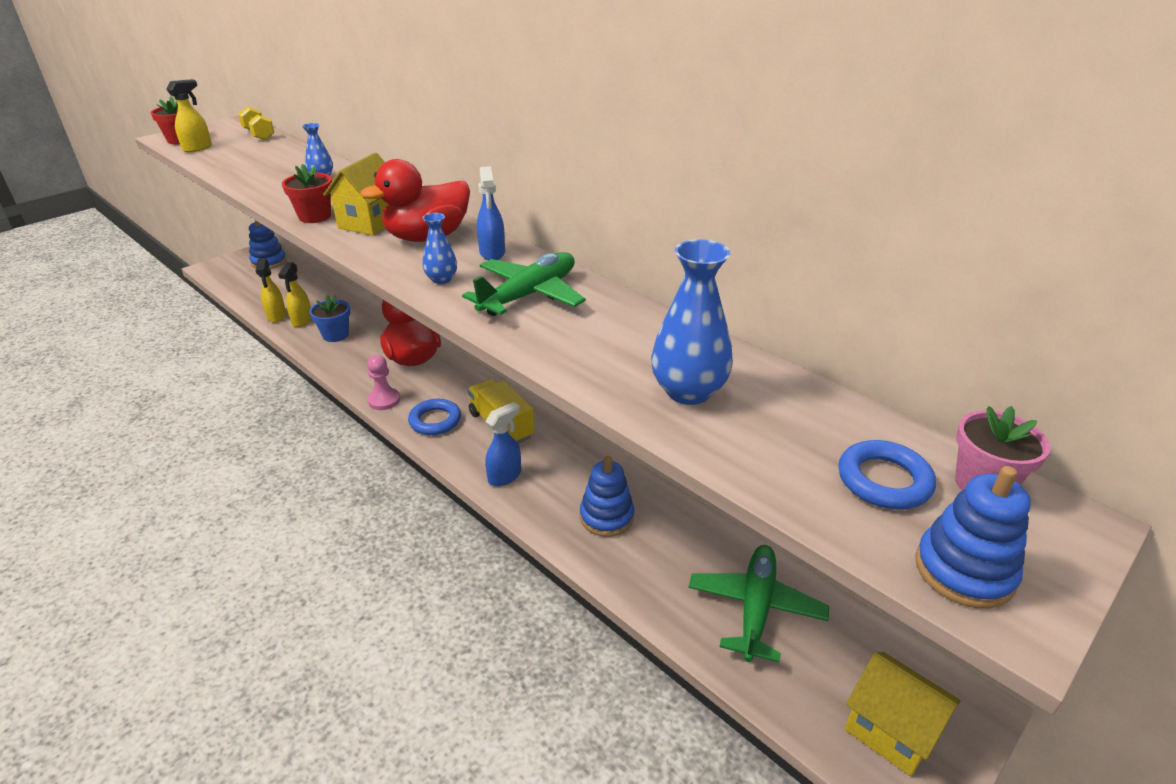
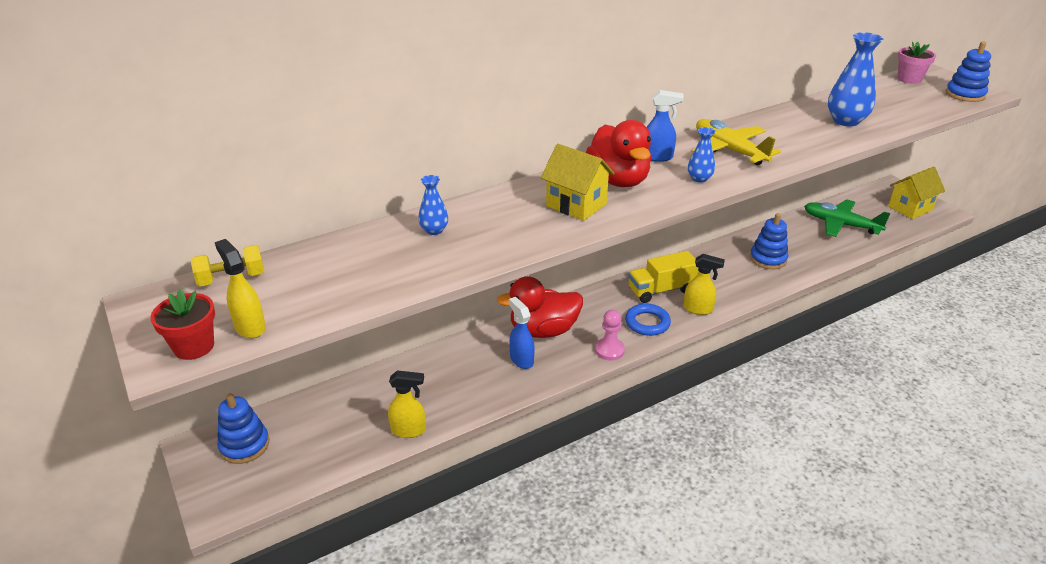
camera: 75 degrees left, 0 degrees up
(302, 321) = (431, 408): yellow spray bottle -> yellow spray bottle (698, 309)
(315, 216) = (549, 233): red flower pot -> none
(335, 335) = (476, 381): blue flower pot -> none
(505, 476) = (723, 295): blue spray bottle -> blue spray bottle (521, 359)
(529, 295) = (729, 150): green plane -> yellow plane
(884, 480) = (912, 95): blue ring -> none

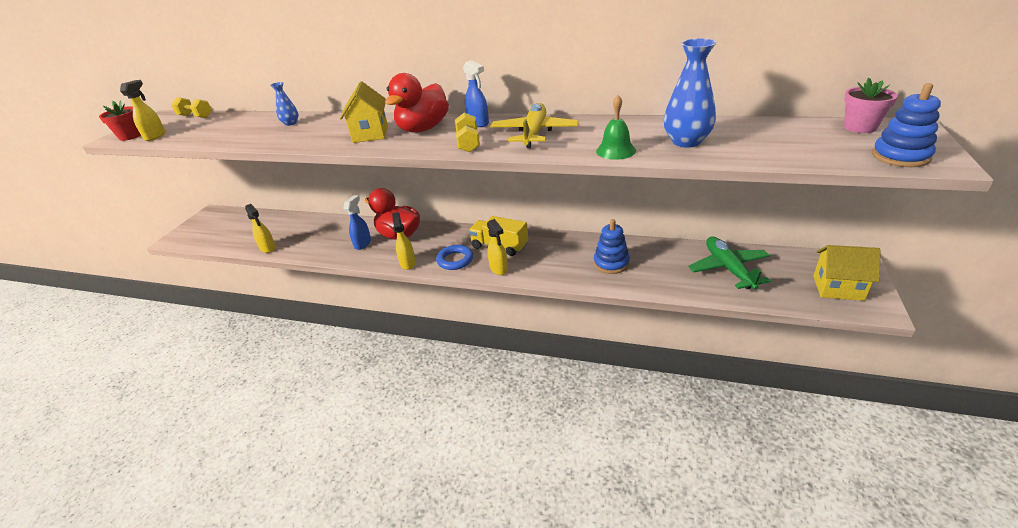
camera: 50 degrees right, 0 degrees up
(244, 445) = (220, 220): blue stacking toy -> none
(609, 350) = (408, 263): pink pawn -> yellow spray bottle
(699, 178) = (468, 143): blue vase -> yellow dumbbell
(821, 144) = (615, 151): none -> green bell

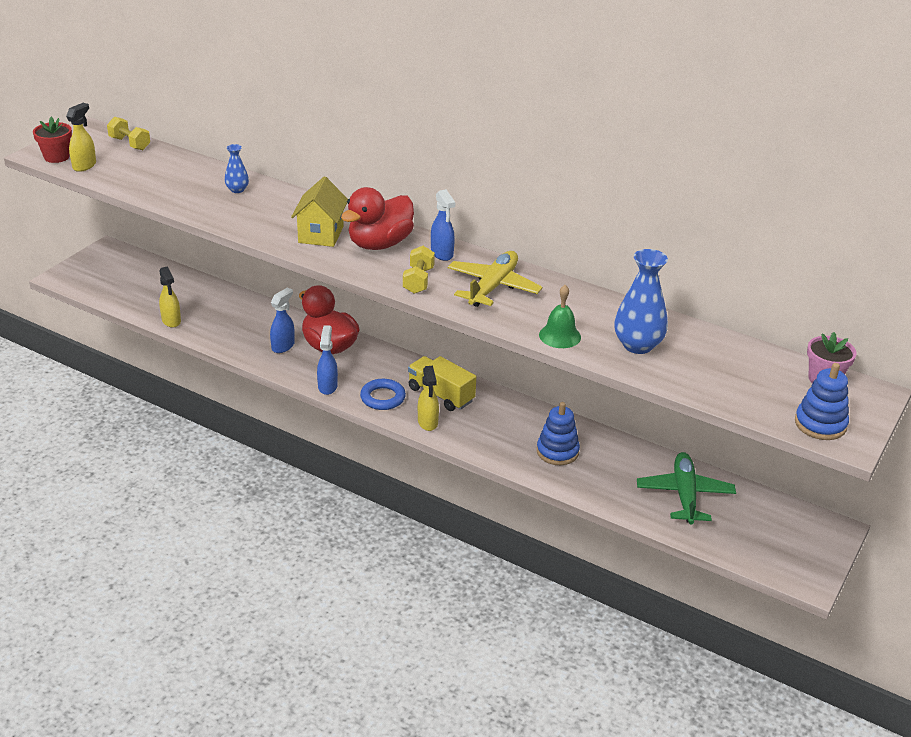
camera: 10 degrees right, 0 degrees up
(408, 263) = (327, 386): yellow spray bottle -> blue spray bottle
(838, 288) = (787, 549): yellow house -> none

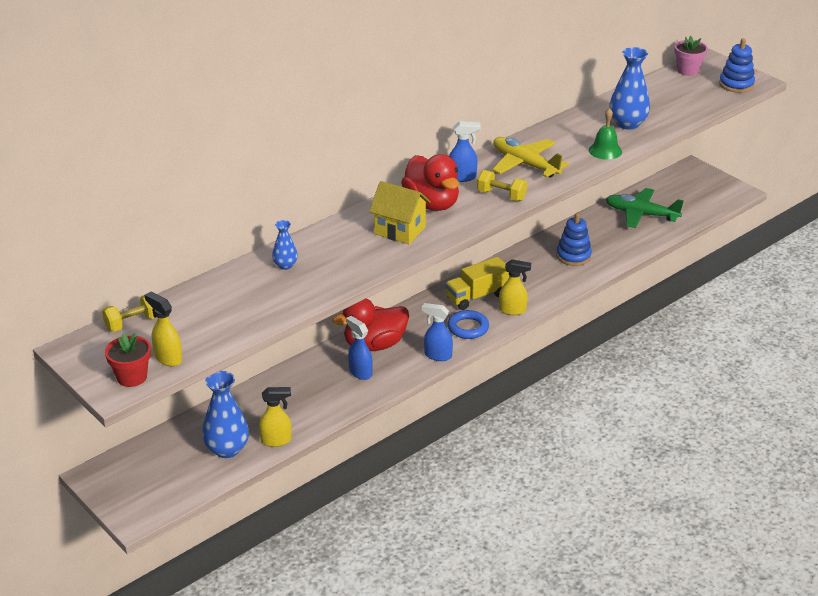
camera: 70 degrees left, 0 degrees up
(153, 299) = (227, 449): none -> blue vase

